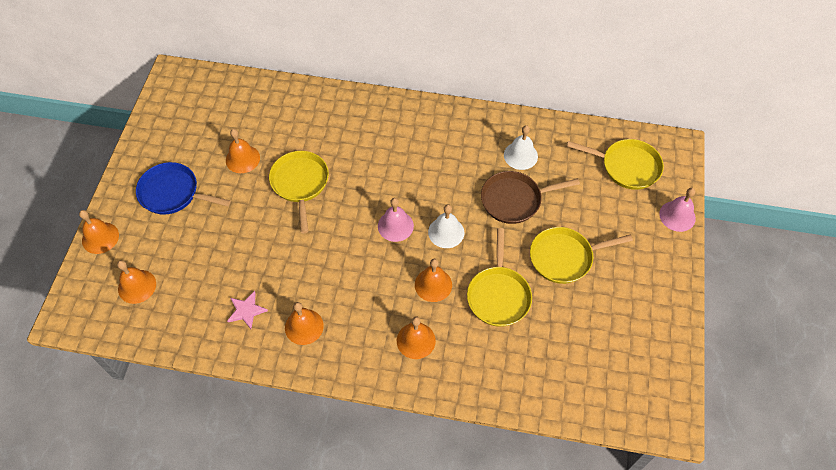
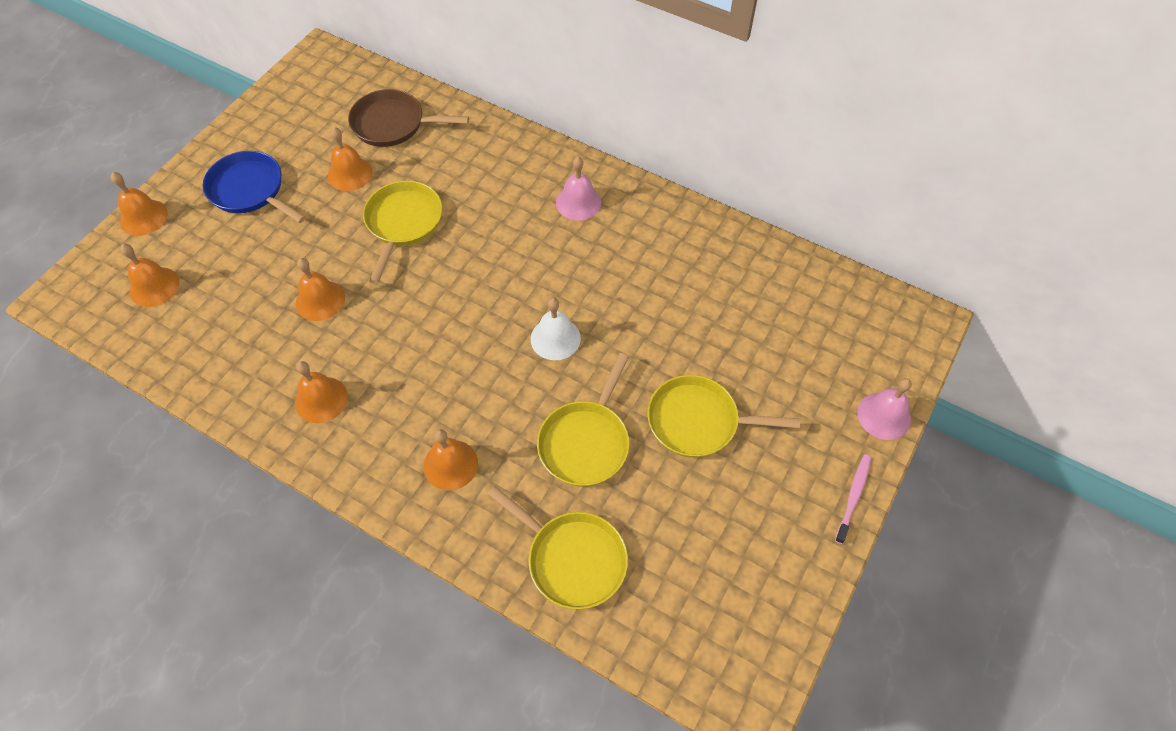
camera: 20 degrees right, 0 degrees up
(246, 311) = (263, 357): pink star -> none
(395, 226) = (494, 310): pink bell -> pink bell (578, 202)
(433, 284) = (507, 400): orange bell -> orange bell (320, 300)
(514, 200) = (665, 325): brown pan -> brown pan (393, 124)
(520, 155) = (699, 270): white bell -> none
(626, 167) = (840, 327): yellow pan -> yellow pan (572, 559)
(680, 273) = (853, 496): none -> pink toothbrush

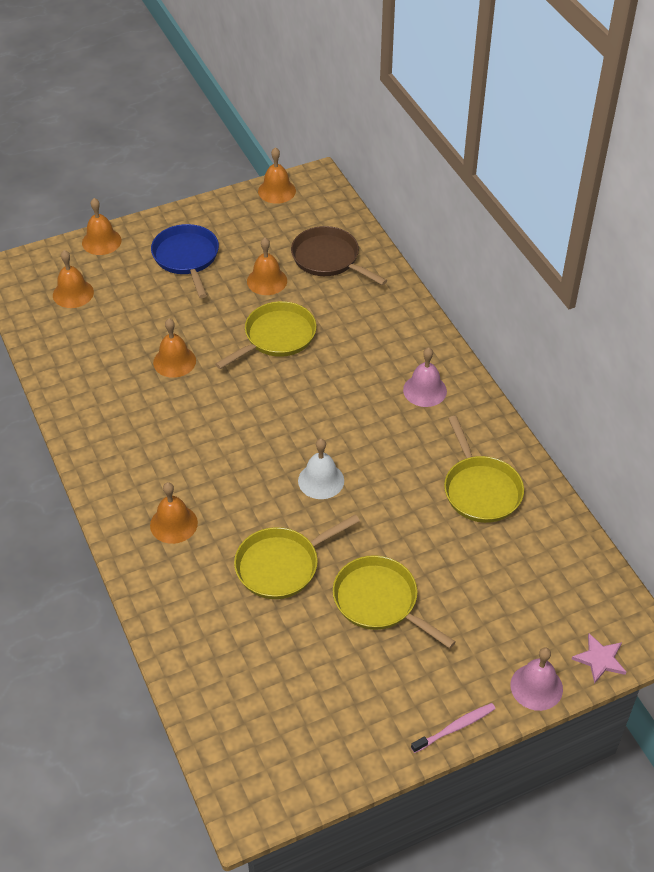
camera: 35 degrees right, 10 degrees down
(321, 399) = (122, 430): orange bell -> orange bell (277, 191)
(572, 559) = (205, 637): yellow pan -> yellow pan (480, 490)
(909, 359) = (600, 659): none -> pink star

